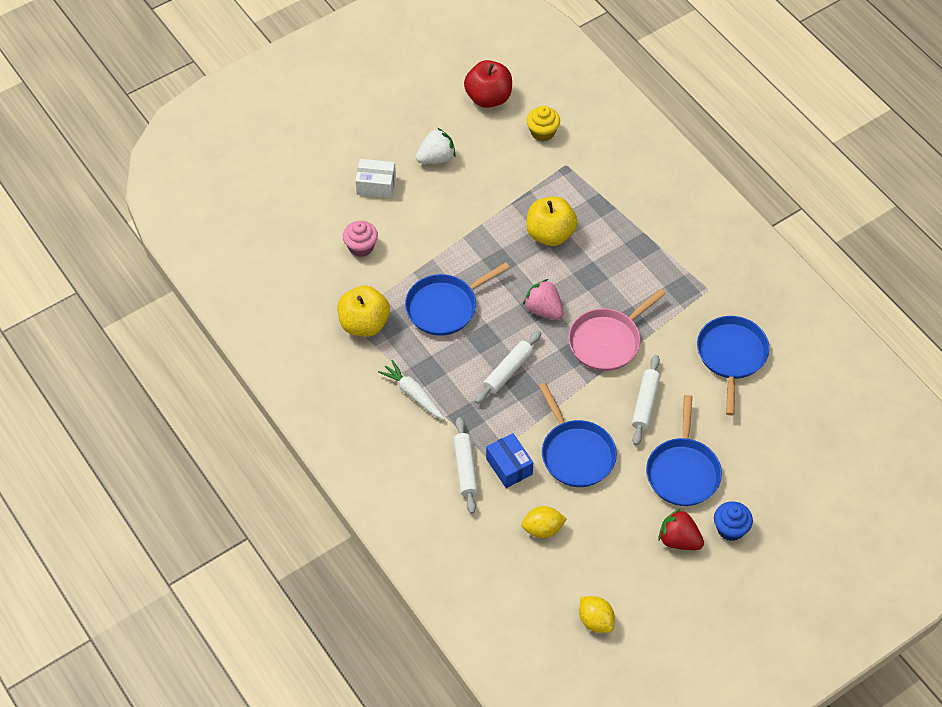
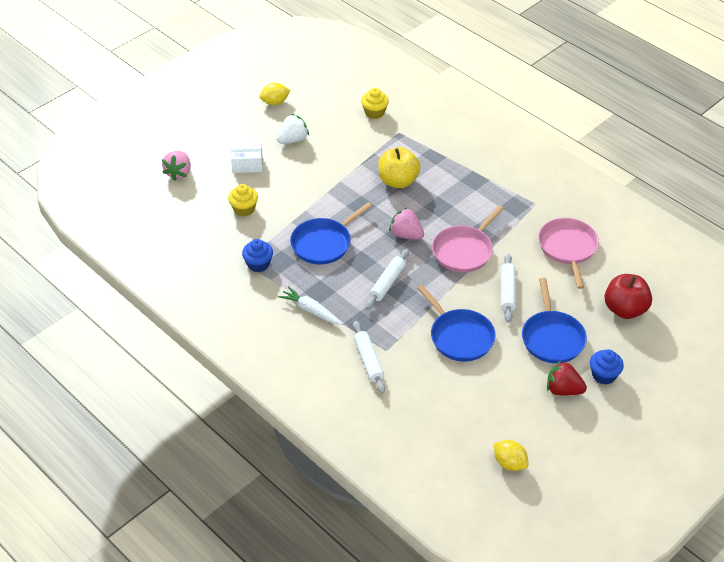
camera: 10 degrees left, 10 degrees down
(293, 186) = (179, 173): none -> pink strawberry
(361, 247) = (244, 209): pink cupcake -> yellow cupcake
(364, 324) = (258, 264): yellow apple -> blue cupcake
(488, 98) = (325, 94): red apple -> red apple (625, 309)
(509, 466) = (405, 354): blue box -> none
(542, 529) = (446, 398): yellow lemon -> yellow lemon (275, 102)
(731, 356) = (567, 248): blue pan -> pink pan

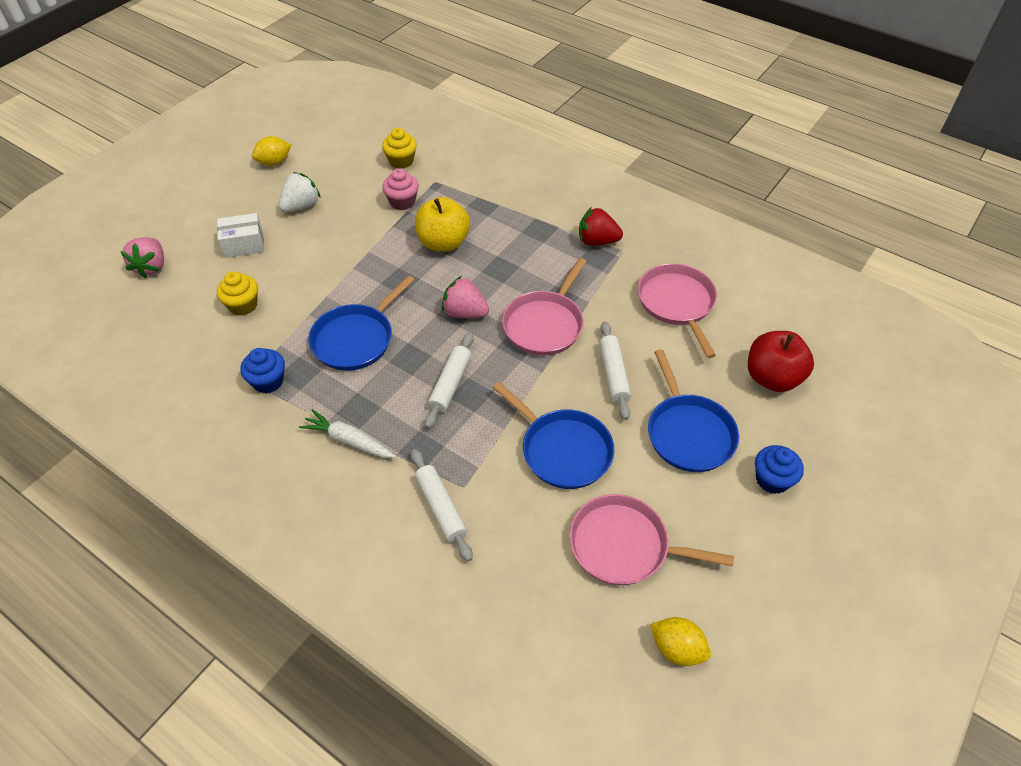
camera: 10 degrees left, 5 degrees up
(371, 145) = (402, 202): none -> pink cupcake
(488, 400) = (624, 545): none -> pink pan
(563, 390) = (723, 511): red strawberry -> red strawberry (597, 241)

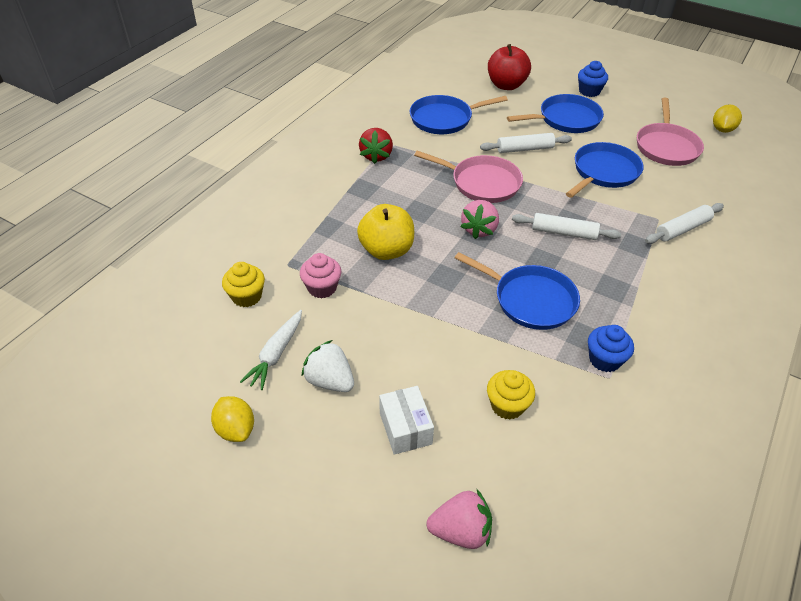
camera: 95 degrees left, 5 degrees down
(348, 441) = (647, 289): white carrot -> white carrot (276, 354)
(677, 303) = (444, 119): pink pan -> blue pan

